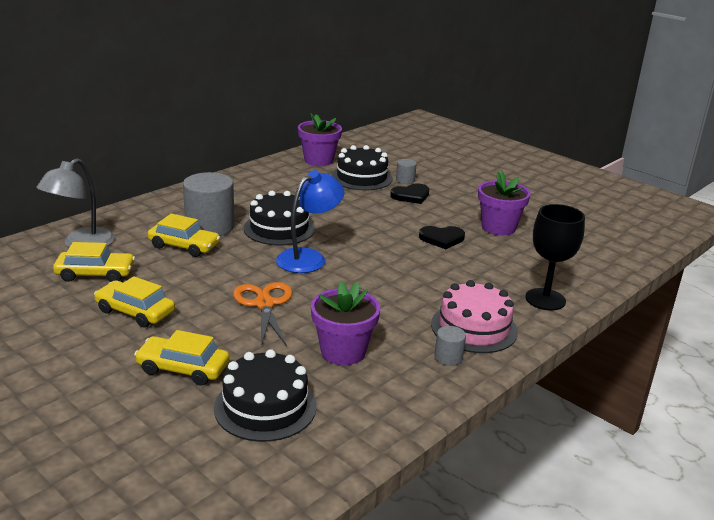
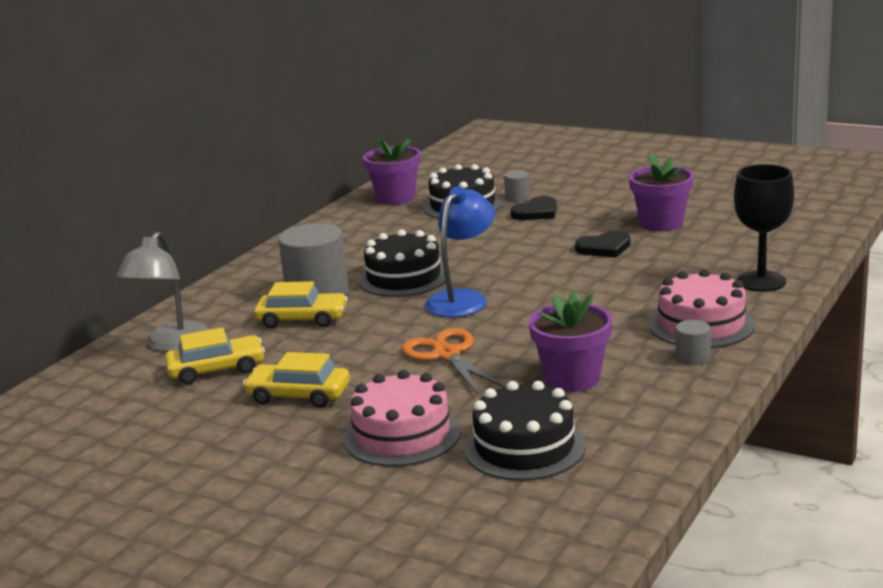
camera: 10 degrees left, 5 degrees down
(183, 368) = (402, 435): yellow car -> pink cake

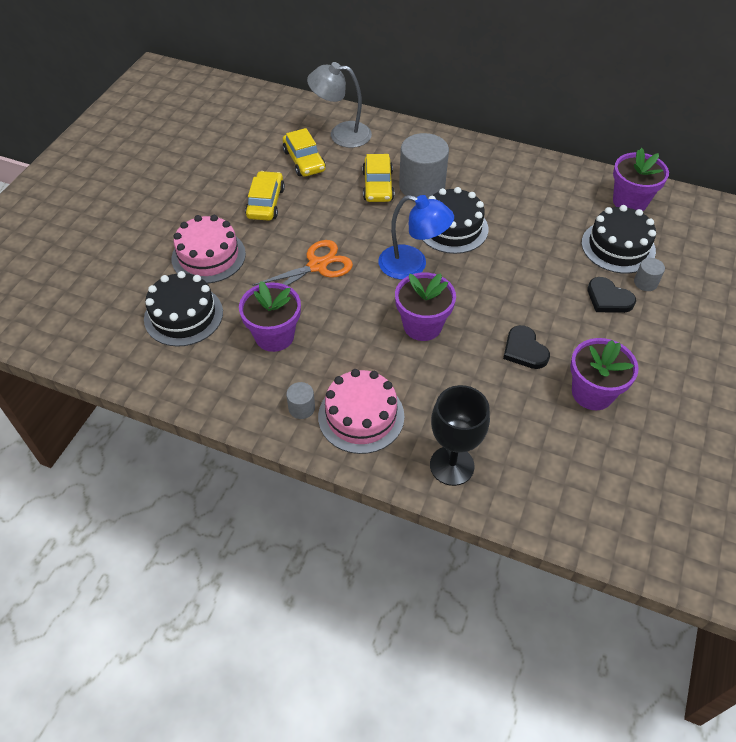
camera: 80 degrees right, 30 degrees up
(564, 294) = (422, 325): none -> purple flower pot

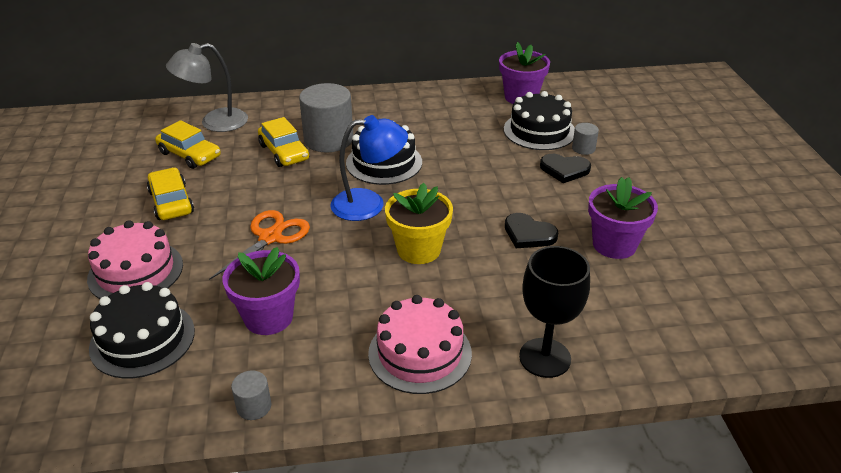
camera: 30 degrees left, 15 degrees down
(301, 408) = (350, 373): grey cylinder -> grey cylinder (254, 406)
(422, 325) = (419, 250): purple flower pot -> yellow flower pot

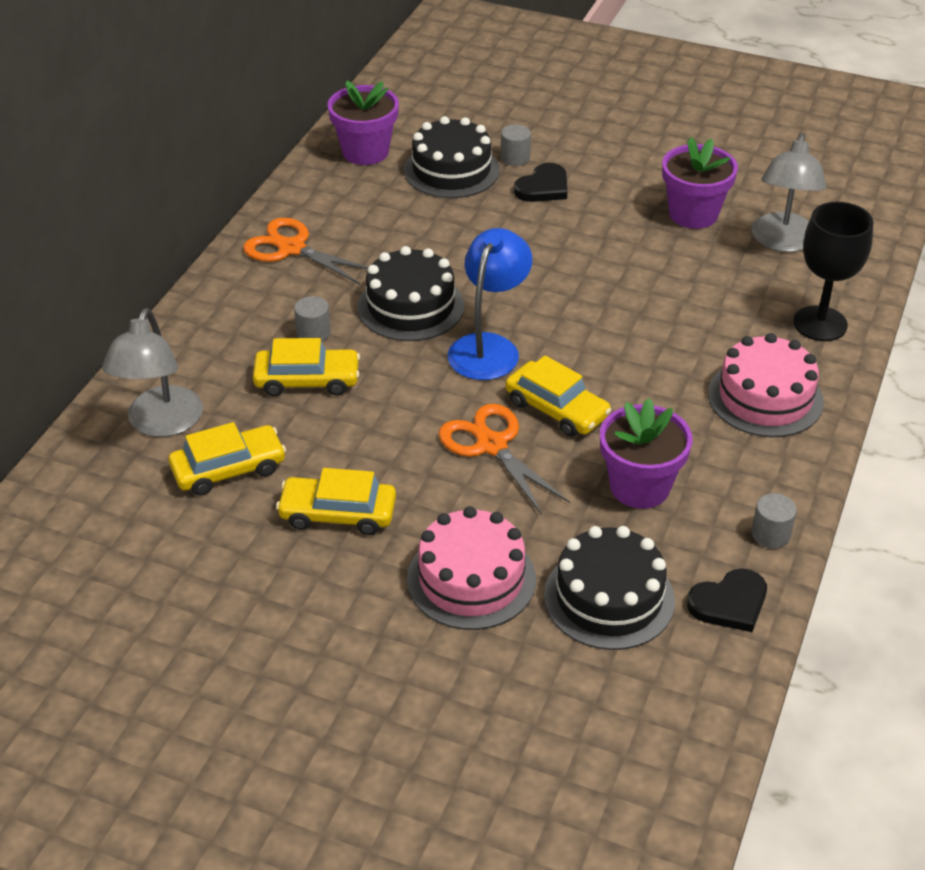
camera: 60 degrees left, 5 degrees up
(327, 252) = (556, 409): none -> yellow car
(328, 139) = (313, 333): grey cylinder -> grey cylinder, size x0.46
(400, 107) = (291, 248): none -> orange scissors
(419, 250) = (604, 340): yellow flower pot -> none
(528, 234) = (635, 258): black heart -> black heart (729, 603)
(633, 302) = (782, 242): none -> grey lamp

